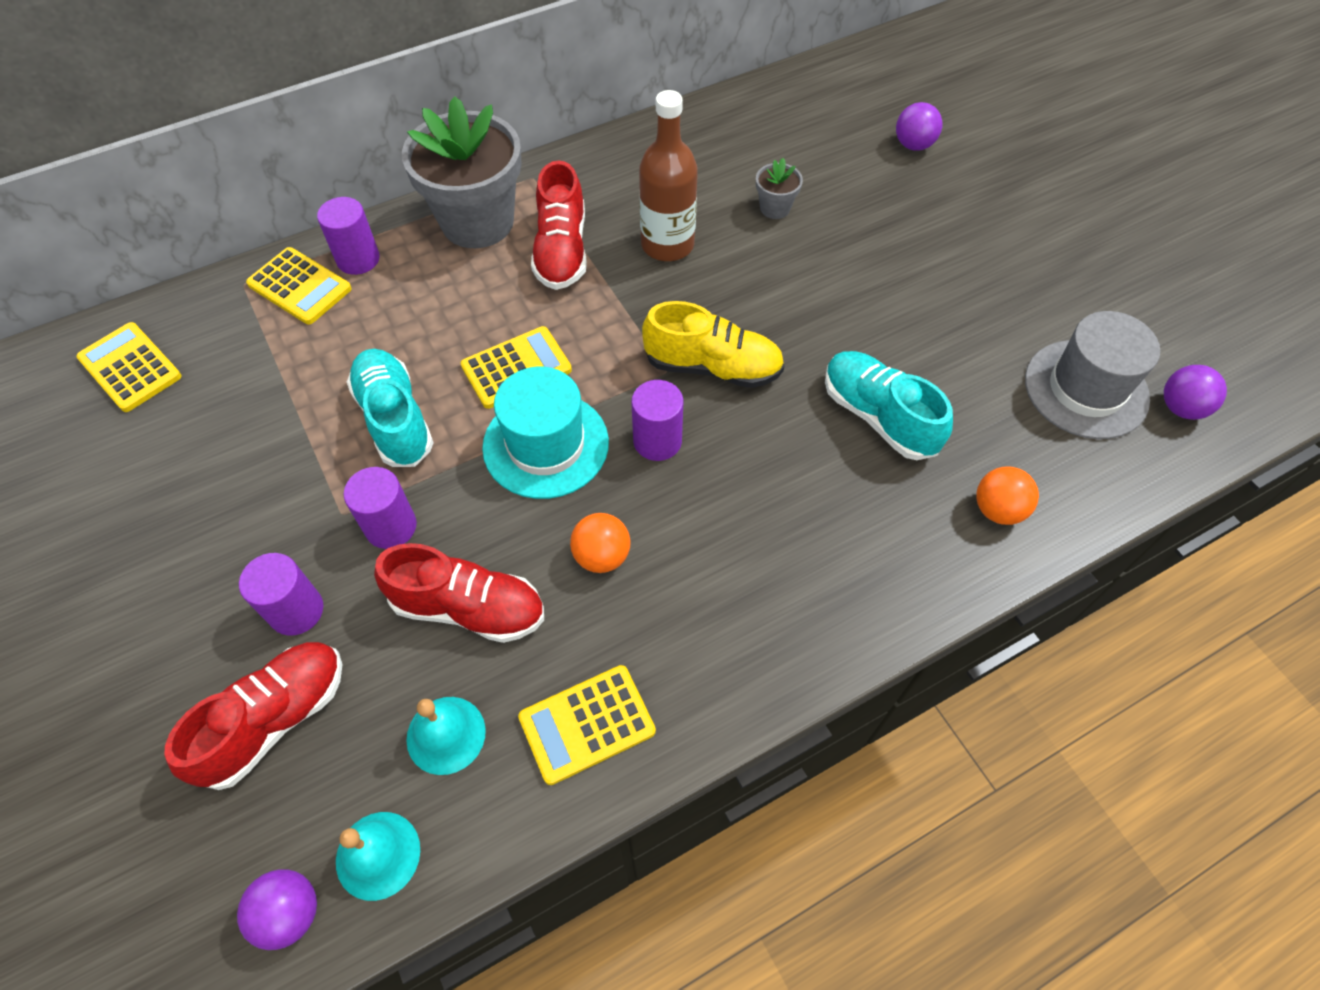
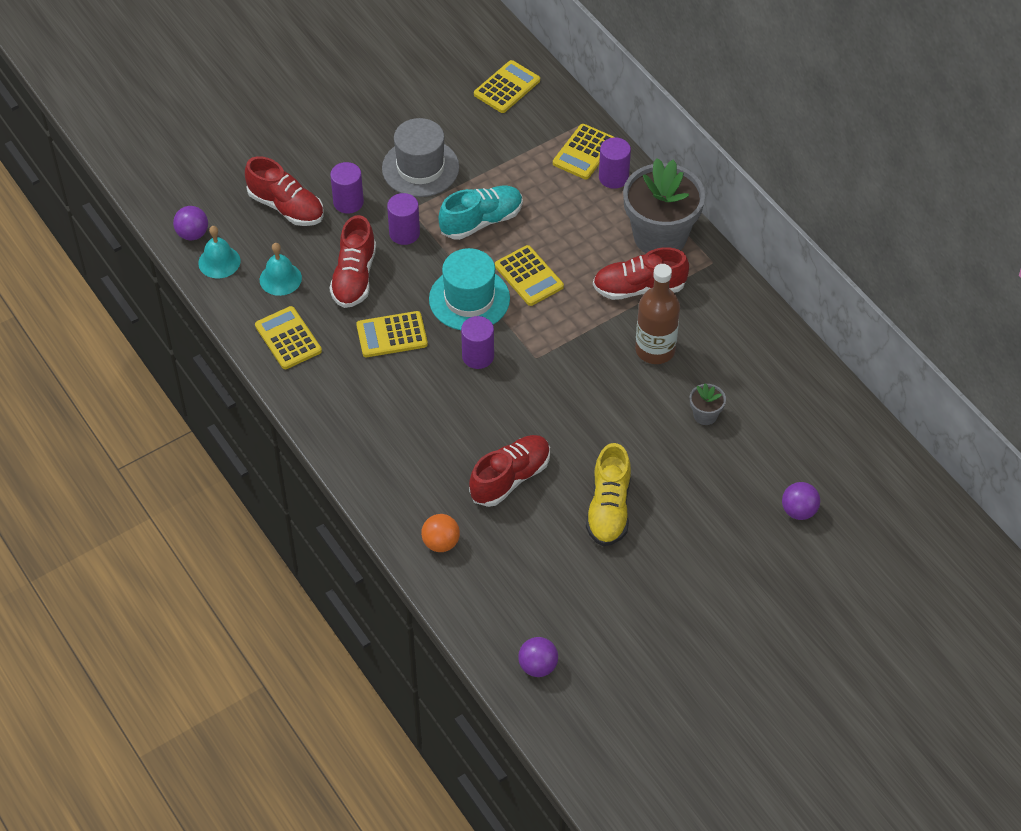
camera: 85 degrees right, 5 degrees down
(602, 556) = (392, 335): orange ball -> yellow calculator
(712, 367) = (542, 383): yellow shoe -> yellow shoe (609, 509)
(878, 416) = (510, 478): turquoise shoe -> red shoe
(1086, 389) = (548, 607): grey hat -> grey hat (420, 168)

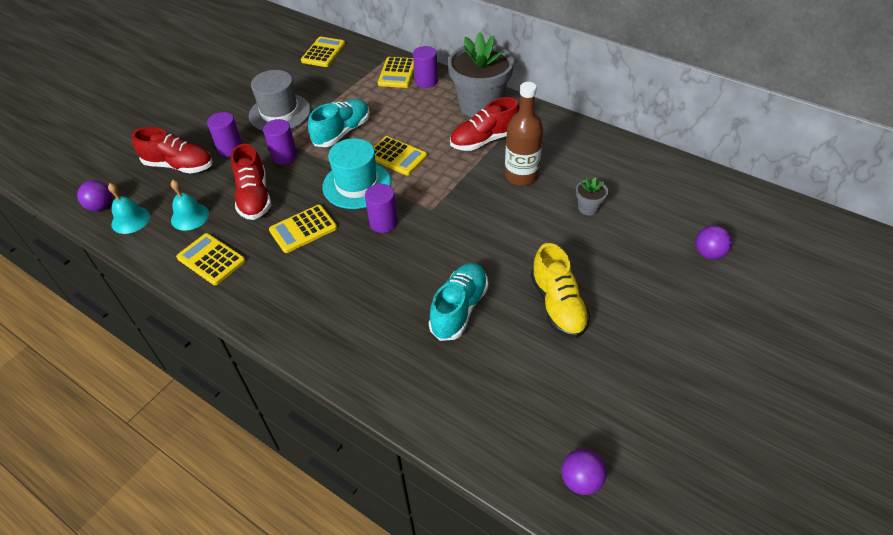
camera: 20 degrees left, 5 degrees down
(441, 543) = (424, 389): orange ball -> none
(510, 478) = (459, 309): red shoe -> turquoise shoe

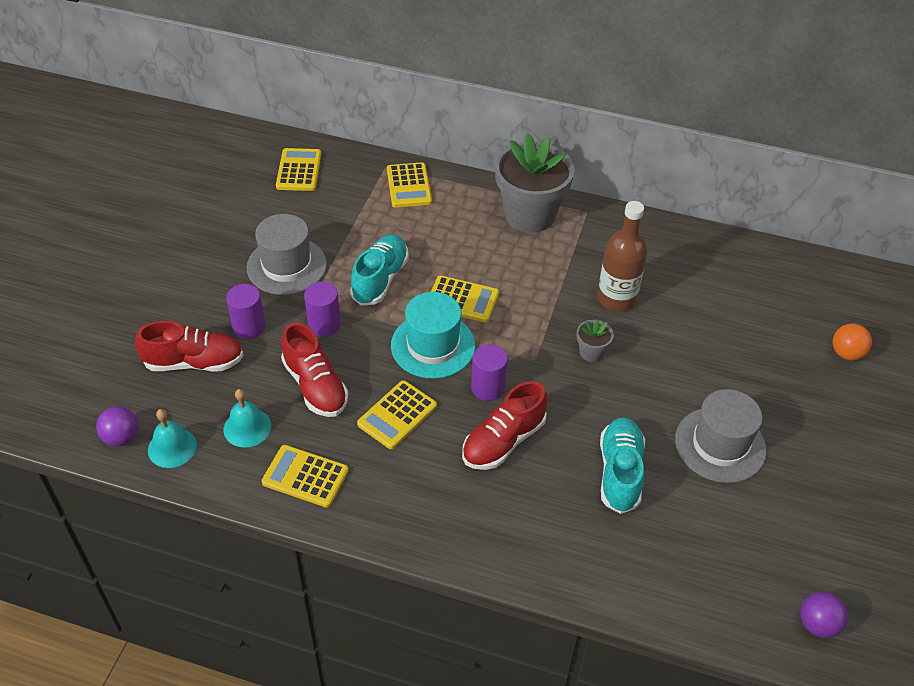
camera: 20 degrees left, 0 degrees up
(426, 81) = (450, 192): purple cylinder -> none
(484, 140) = (555, 260): red shoe -> red shoe (503, 441)
(558, 305) = (720, 445): yellow shoe -> grey hat
(588, 208) = (705, 324): grey flower pot -> grey flower pot (591, 352)
(708, 253) = (846, 353): purple ball -> orange ball

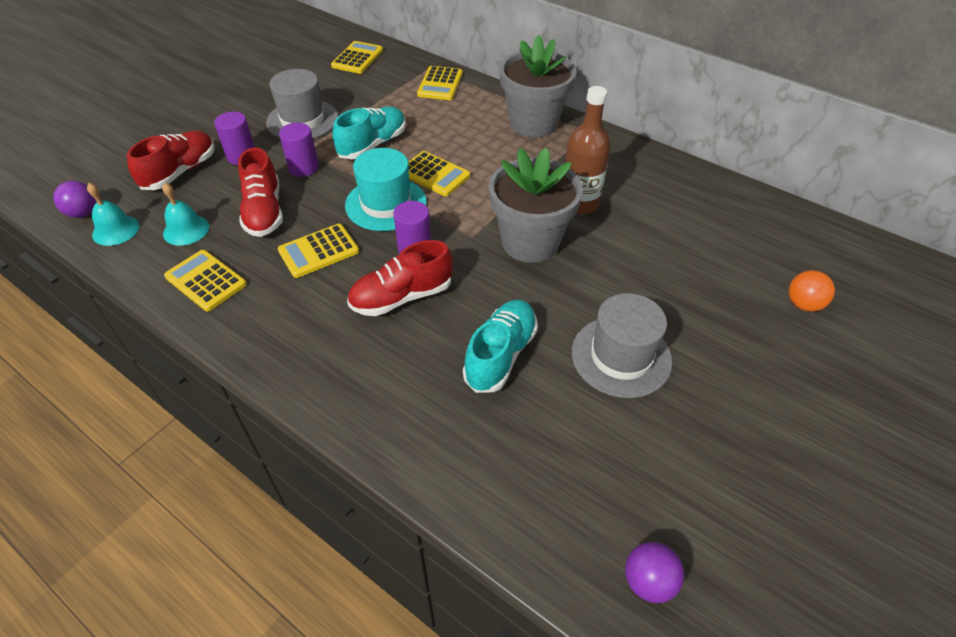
camera: 20 degrees right, 0 degrees up
(194, 362) = (180, 172): red shoe -> red shoe turned 75 degrees counterclockwise
(591, 352) = (530, 242): grey flower pot -> grey flower pot, size x2.36

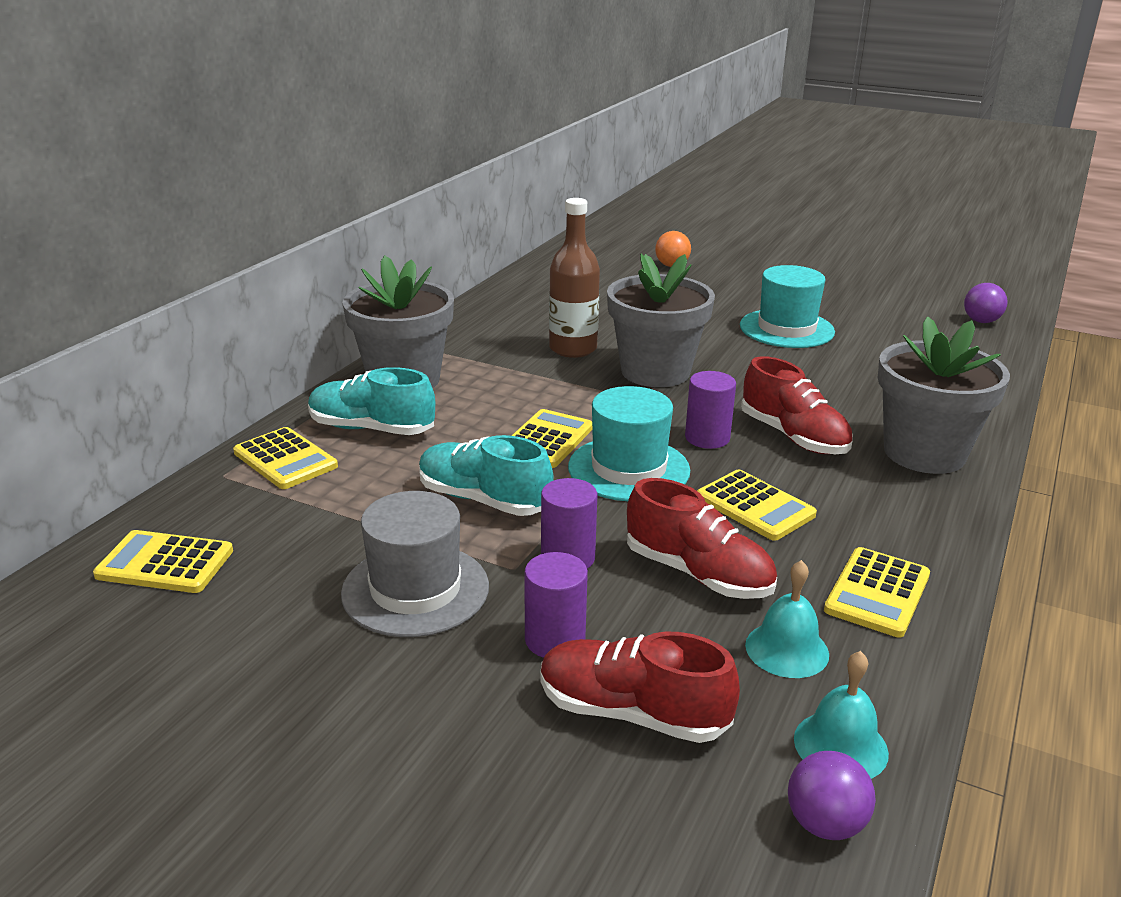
camera: 100 degrees left, 20 degrees down
(264, 212) = (698, 574): red shoe -> red shoe turned 60 degrees clockwise
(349, 373) = (924, 453): none -> grey flower pot
(440, 84) = (285, 459): yellow calculator -> yellow calculator turned 45 degrees clockwise
(500, 355) = (830, 378): turquoise shoe -> turquoise shoe (371, 429)
(621, 356) = (786, 329): grey hat -> turquoise hat

